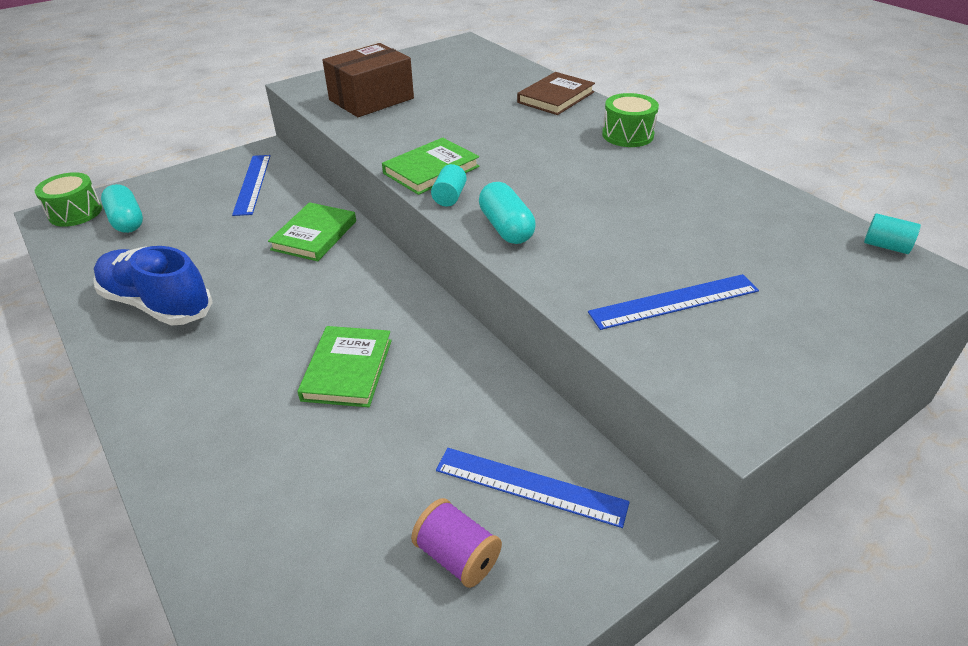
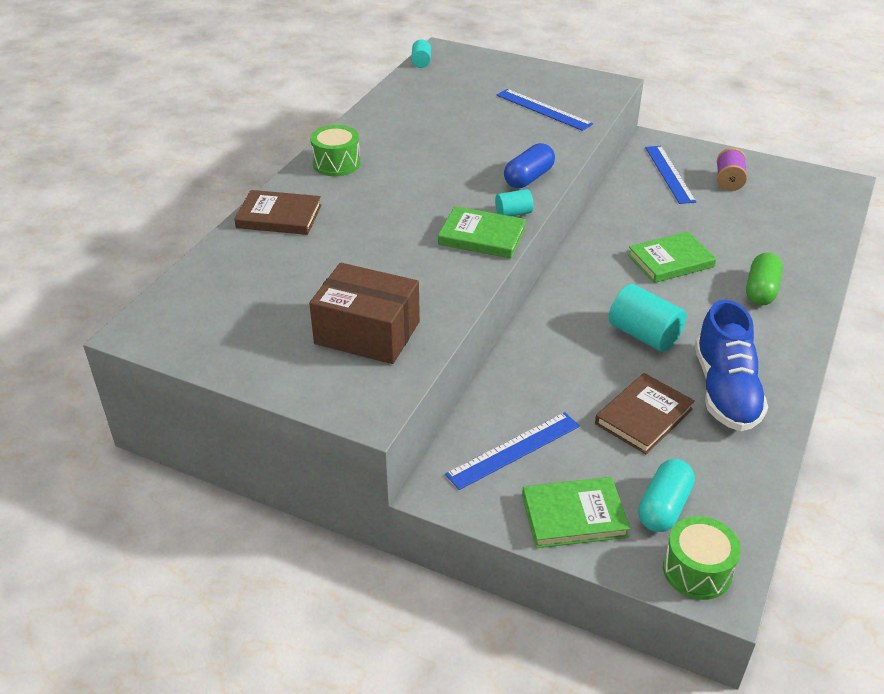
camera: 120 degrees left, 0 degrees up
(198, 248) = (644, 416): none -> brown book
(223, 417) = (761, 290): none -> green capsule
(272, 291) = (644, 335): none -> turquoise cylinder
(314, 235) = (555, 352): green book -> green book (574, 516)
(506, 228) = (528, 178): turquoise capsule -> blue capsule

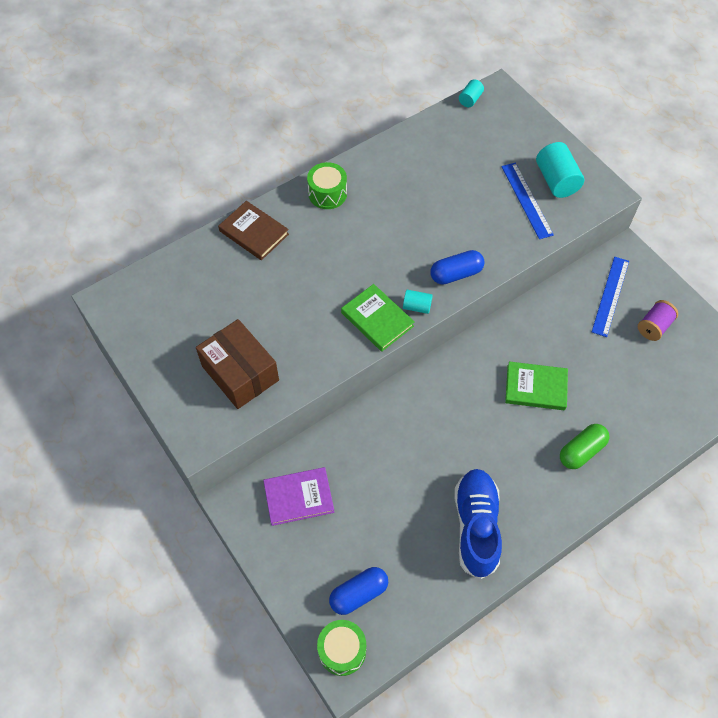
camera: 30 degrees right, 20 degrees up
(514, 450) = (299, 497): blue ruler -> purple book
(574, 516) = (298, 568): green book -> none
(644, 335) = (459, 447): turquoise cylinder -> turquoise cylinder (556, 181)
(644, 416) = (402, 517): brown book -> none
(664, 507) = (358, 594): turquoise capsule -> blue capsule
(725, 391) = (476, 526): blue shoe -> blue shoe turned 150 degrees clockwise

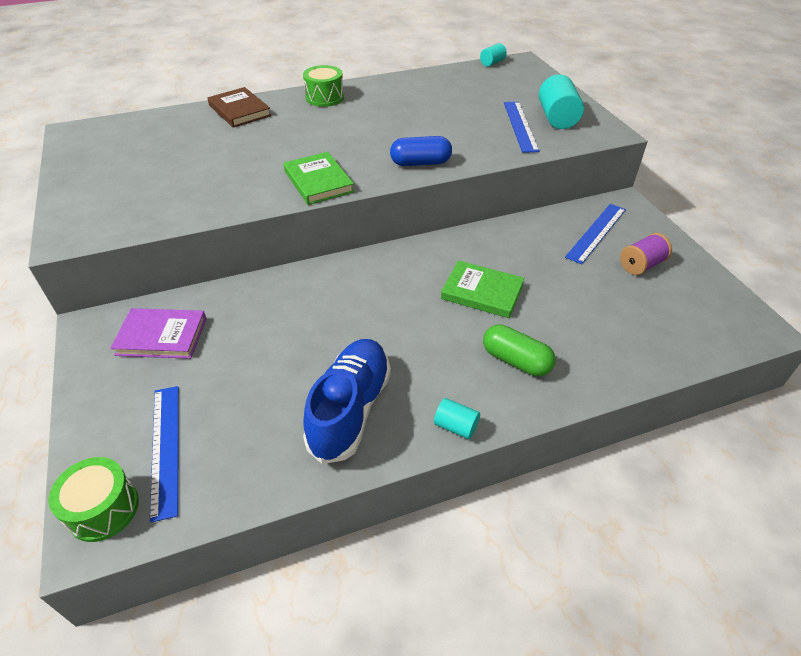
camera: 15 degrees right, 15 degrees down
(240, 373) = (151, 196): brown box -> none
(358, 594) = (166, 448): blue capsule -> blue ruler
(417, 307) = (366, 179): turquoise cylinder -> turquoise cylinder (456, 426)
(581, 451) = (516, 360): green capsule -> green capsule turned 60 degrees clockwise

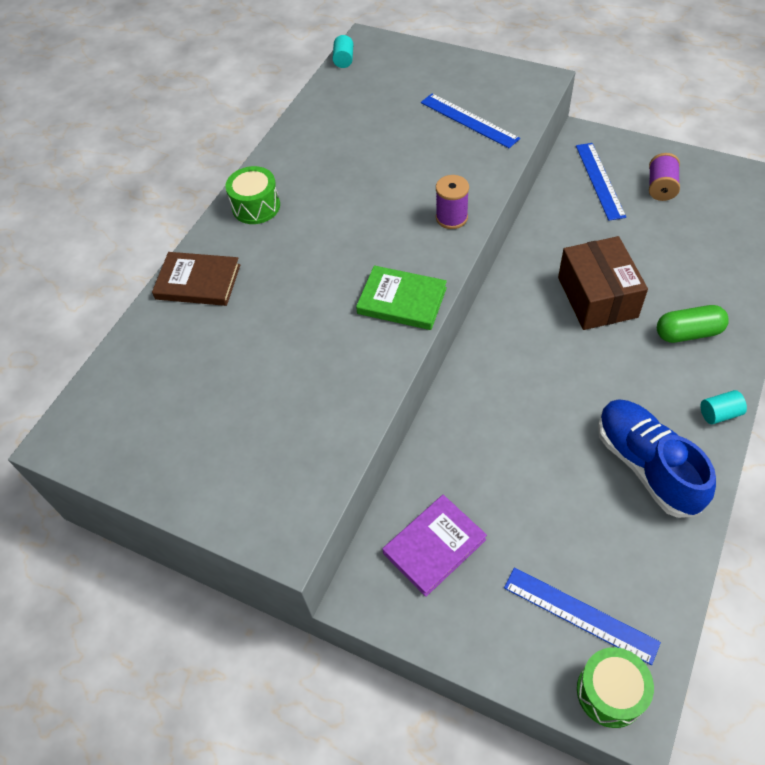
camera: 40 degrees left, 10 degrees up
(420, 163) = (451, 218): blue capsule -> purple spool
(482, 292) = (597, 297): green book -> brown box
(557, 118) = (484, 91): turquoise cylinder -> none

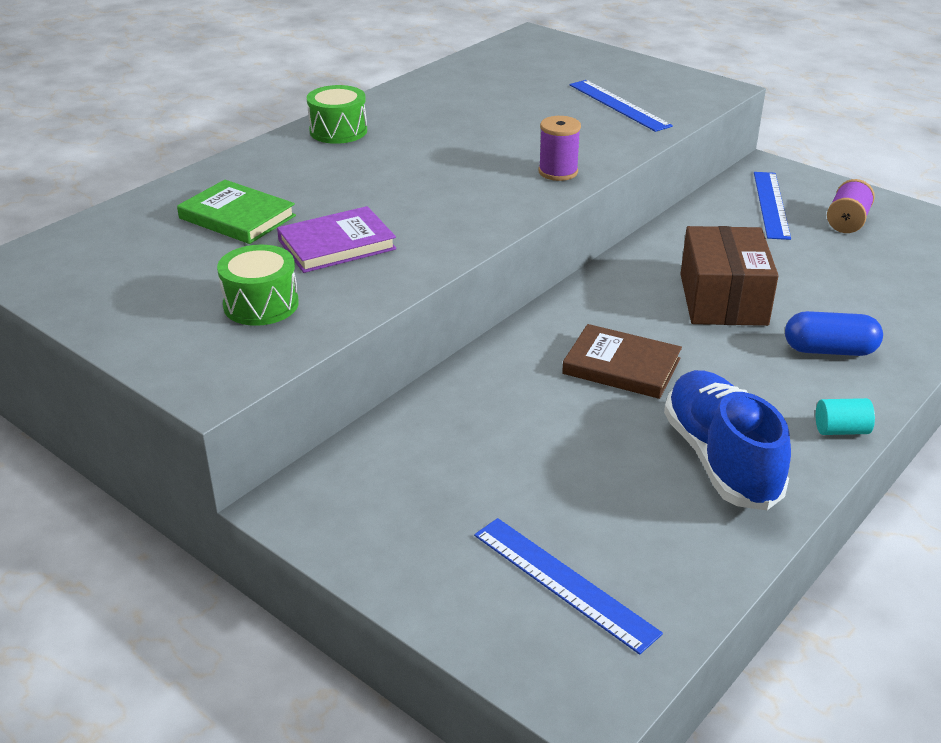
camera: 10 degrees right, 20 degrees down
(198, 282) = (239, 174): brown book -> brown book (621, 366)
(344, 60) = (499, 44): turquoise cylinder -> none
(402, 301) = (463, 224): green book -> green book (237, 217)
(434, 546) = (405, 479): purple book -> purple book (337, 245)
(610, 692) = (569, 670): green drum -> green drum (261, 304)
(688, 333) = (829, 350): green capsule -> blue capsule

